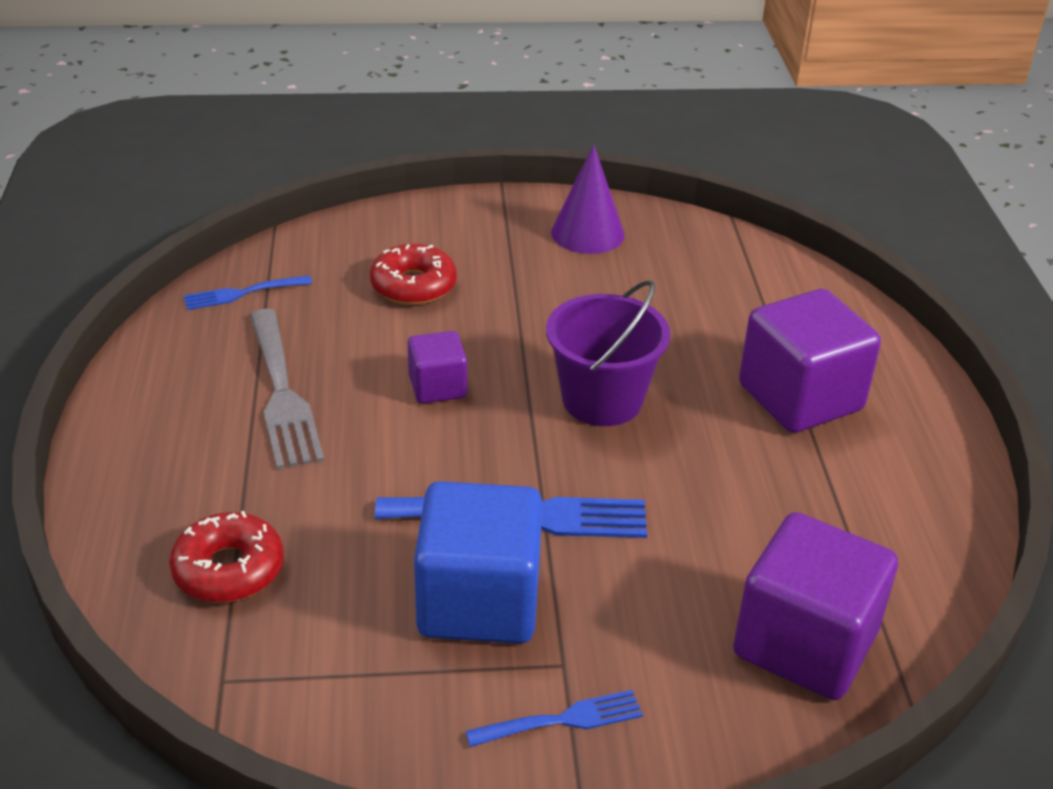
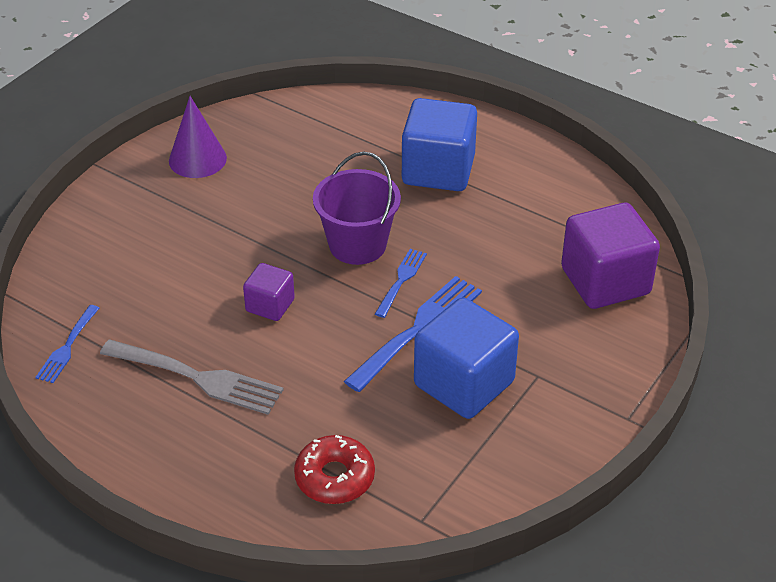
camera: 50 degrees left, 5 degrees up
(413, 285) = (157, 263): red donut -> none
(562, 720) = (573, 397): blue fork -> blue fork (401, 280)
(800, 397) = (438, 170): purple cube -> blue cube

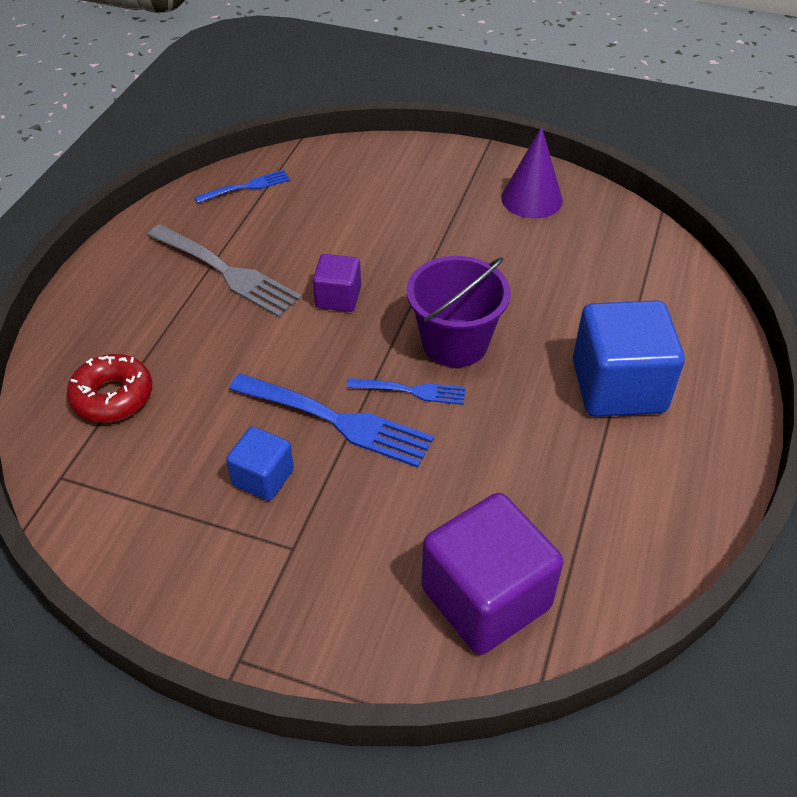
camera: 75 degrees right, 5 degrees up
(67, 347) = (247, 187): blue fork -> blue fork turned 150 degrees clockwise
(197, 378) = (227, 272): grey fork -> grey fork turned 60 degrees counterclockwise
(464, 383) = (263, 477): blue cube -> blue cube, size x0.53

